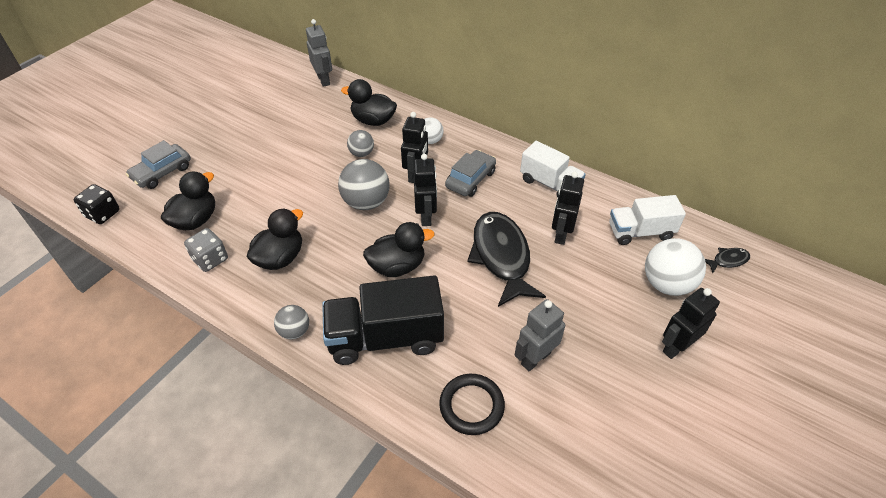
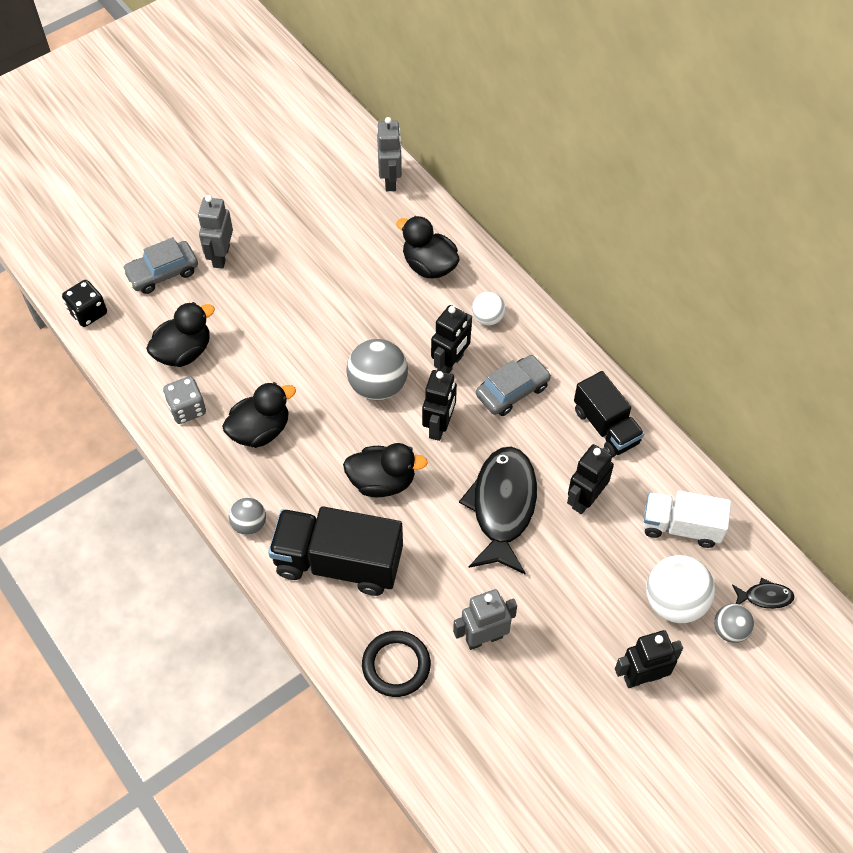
camera: 20 degrees right, 10 degrees up
(208, 151) = (221, 256): none -> grey robot
(361, 153) = (397, 313): grey ball -> grey ball (730, 630)
(550, 184) = (606, 426): white truck -> black truck

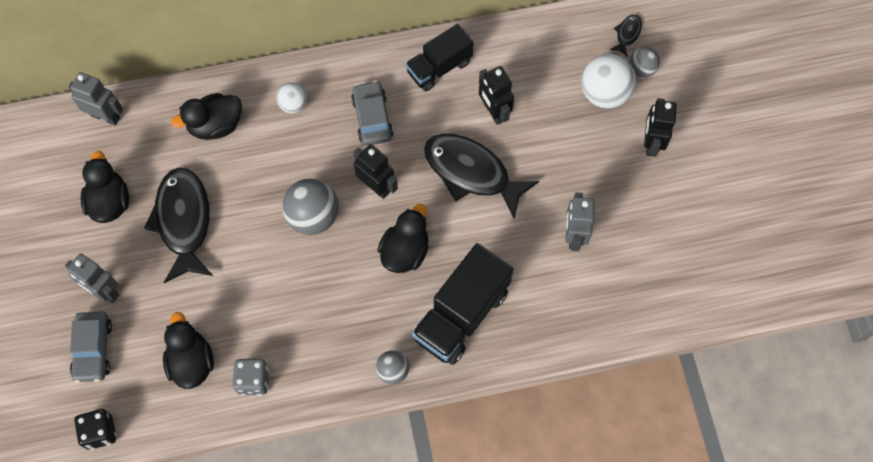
camera: 65 degrees left, 10 degrees up
(260, 430) = (307, 327): black duck -> black duck (110, 202)
(318, 284) = (183, 222): none -> black fish
(396, 665) = (568, 308): black ring -> none
(450, 364) = (322, 152): black robot -> none
(606, 426) = (439, 67): black truck -> black truck turned 150 degrees clockwise
(681, 527) = (548, 59): white truck -> none

